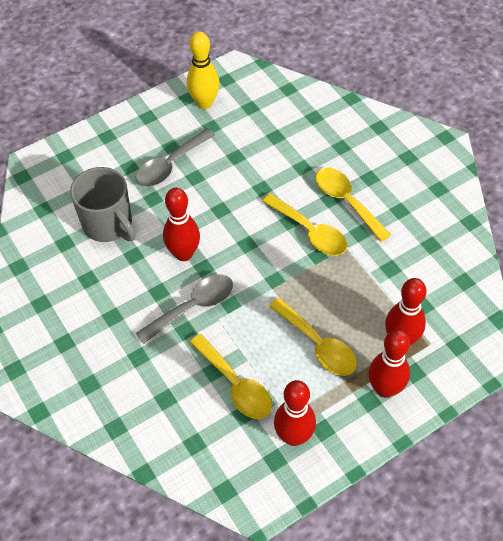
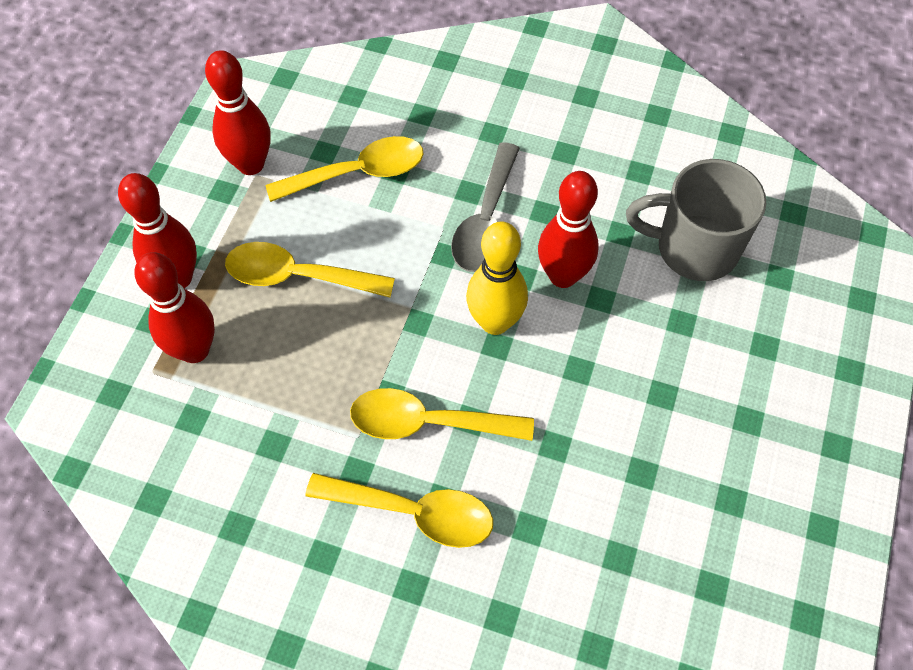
camera: 140 degrees right, 5 degrees up
(170, 165) = (714, 388): grey spoon -> none
(204, 103) = (787, 538): yellow bowling pin -> yellow bowling pin (495, 322)
(235, 385) = (358, 173): yellow spoon -> yellow spoon turned 150 degrees clockwise

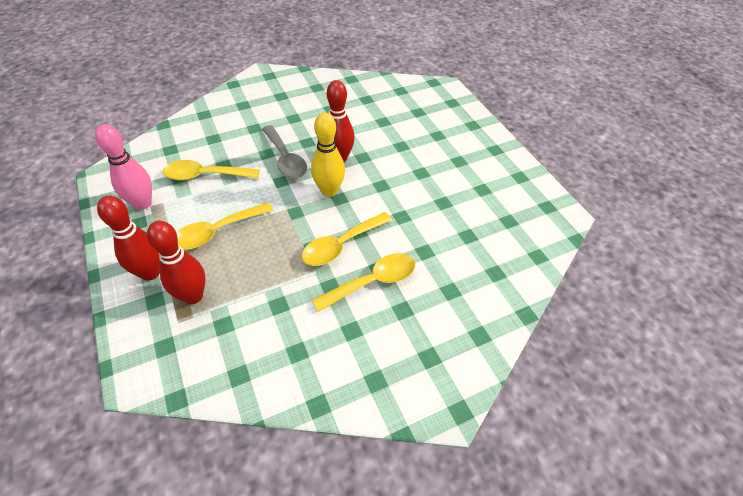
camera: 45 degrees left, 10 degrees down
(251, 164) = (143, 203): red bowling pin -> pink bowling pin
(358, 173) = (205, 175): yellow spoon -> yellow spoon turned 120 degrees counterclockwise
(694, 248) = (378, 120): grey mug -> none

